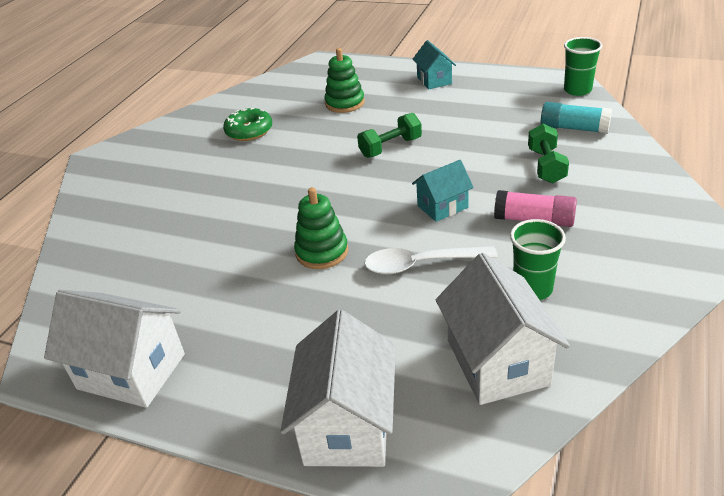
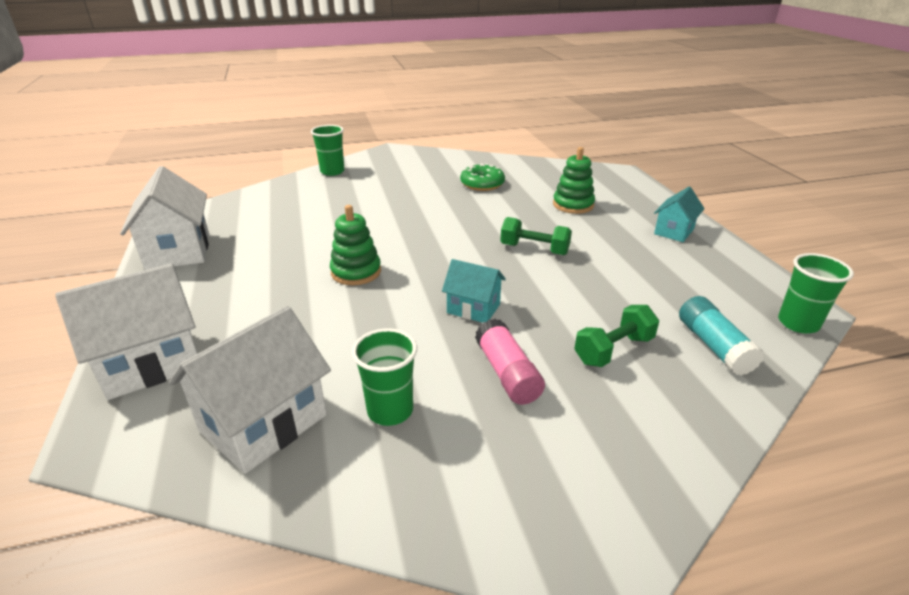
camera: 50 degrees right, 5 degrees down
(88, 210) = (332, 171): none -> green cup
(421, 264) = (377, 327): white spoon -> none

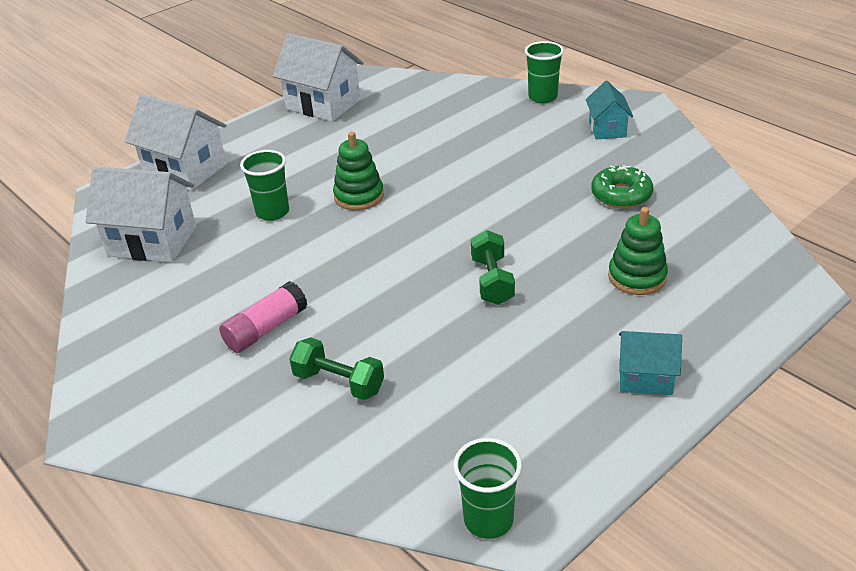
camera: 65 degrees right, 5 degrees up
(178, 251) = (323, 104): white house -> white house turned 75 degrees clockwise
(390, 410) = (191, 287): green cup -> green cup (272, 212)
(473, 308) = (348, 280): turquoise house -> turquoise house (607, 129)
(713, 346) = (391, 452): turquoise glue stick -> none

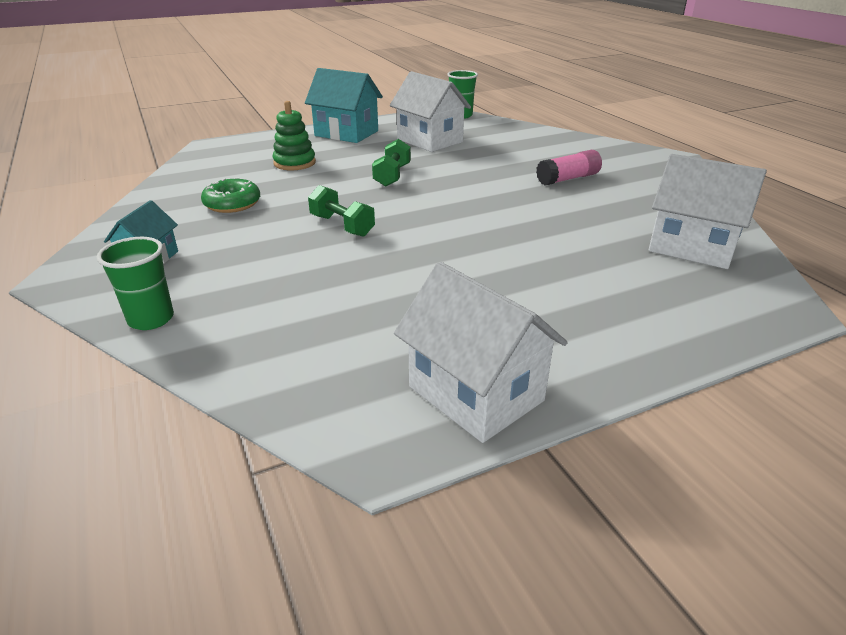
camera: 165 degrees left, 5 degrees down
(185, 170) = (691, 321): white house -> white house (429, 141)
(272, 212) = (565, 249): green cup -> none
(339, 382) = (520, 153): green dumbbell -> green dumbbell (342, 226)
(359, 196) = (468, 247): green stacking toy -> none
(645, 378) = (346, 133): turquoise house -> turquoise house, size x1.72

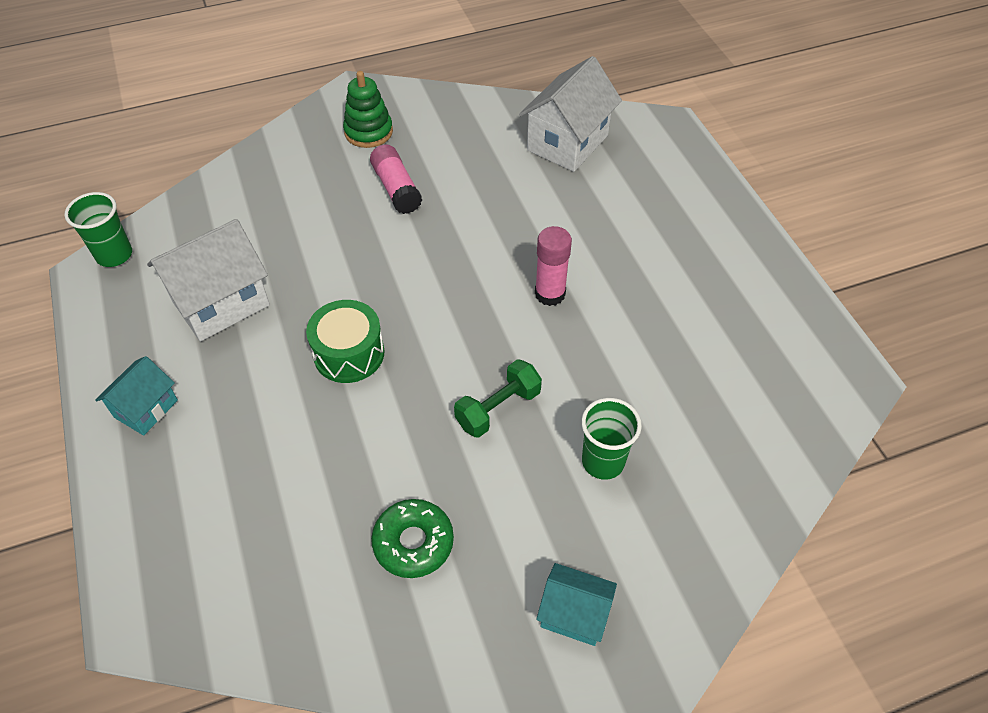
camera: 85 degrees left, 20 degrees up
(151, 319) = (706, 576): green cup -> green cup (603, 461)
(294, 163) = (268, 476): green stacking toy -> green stacking toy (368, 132)
(346, 133) = (146, 409): turquoise house -> turquoise house, size x0.58
(392, 175) = (349, 353): green dumbbell -> green drum
(471, 243) = (550, 294): none -> pink glue stick
(475, 394) = (788, 319): white house -> none

